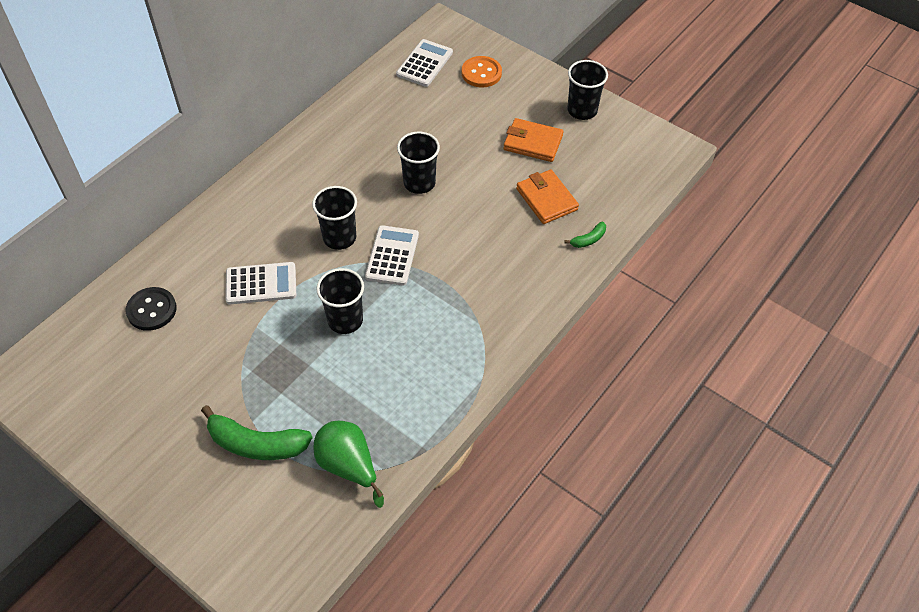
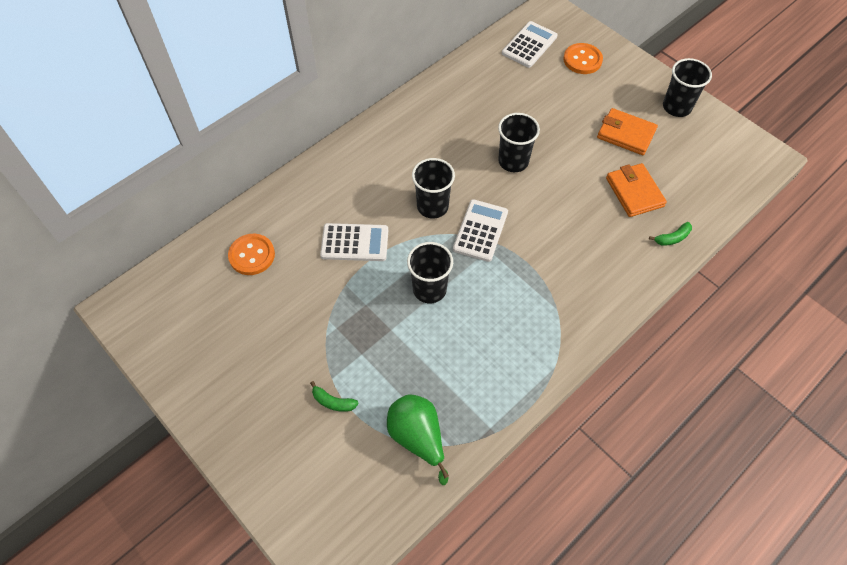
camera: 10 degrees right, 5 degrees up
(151, 310) = (252, 255): black button -> orange button
(256, 444) = (333, 402): green banana -> green banana, size x0.48

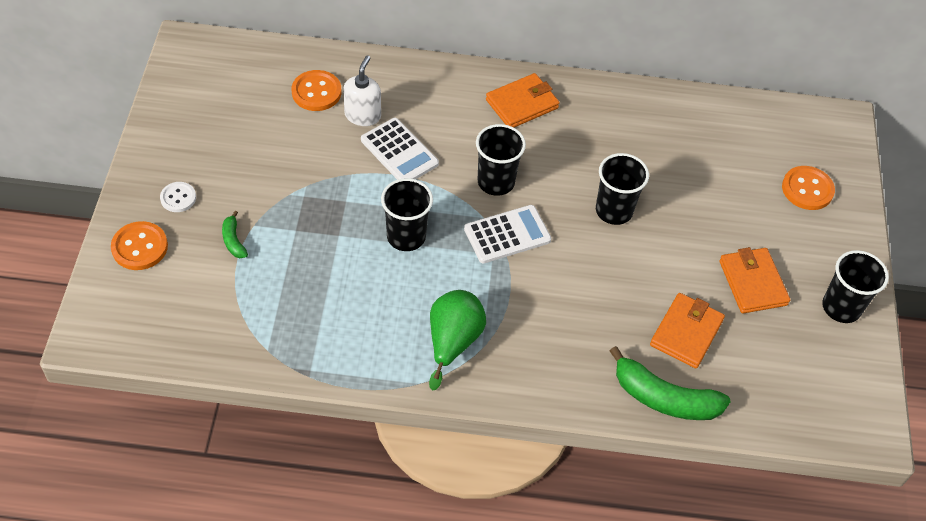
camera: 45 degrees right, 5 degrees down
(258, 414) = (178, 198): none -> white button
(278, 473) = (140, 247): none -> orange button
(301, 242) = (363, 115): none -> white soap dispenser
(383, 147) = (522, 104): none -> orange wallet
(418, 437) = (254, 322): green pear -> green pear (453, 341)
(529, 45) = (773, 135): white calculator -> none
(672, 238) = (664, 398): green banana -> green banana, size x2.09

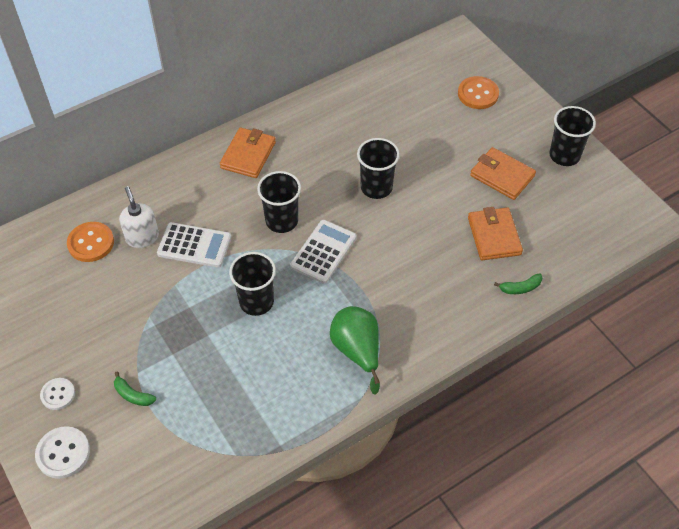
camera: 35 degrees left, 0 degrees up
(140, 247) = (63, 453): orange button -> white button
(664, 398) = (520, 288): green banana -> green banana, size x0.48

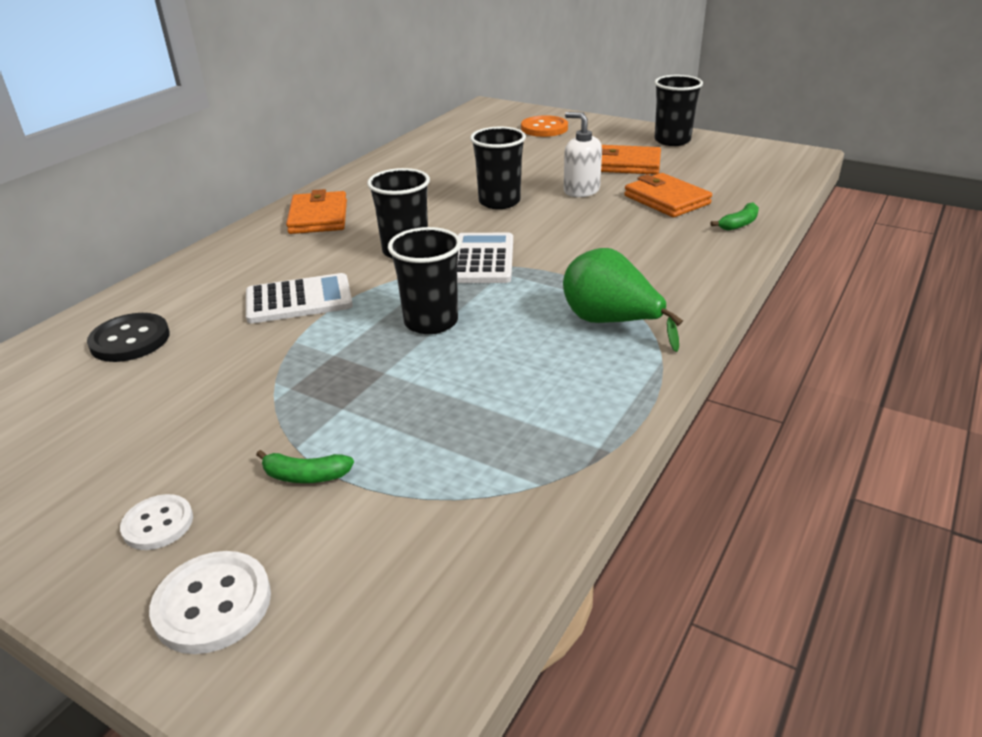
camera: 25 degrees left, 20 degrees down
(91, 243) = (130, 340): orange button -> black button
(142, 237) = (213, 313): white soap dispenser -> white soap dispenser (581, 190)

